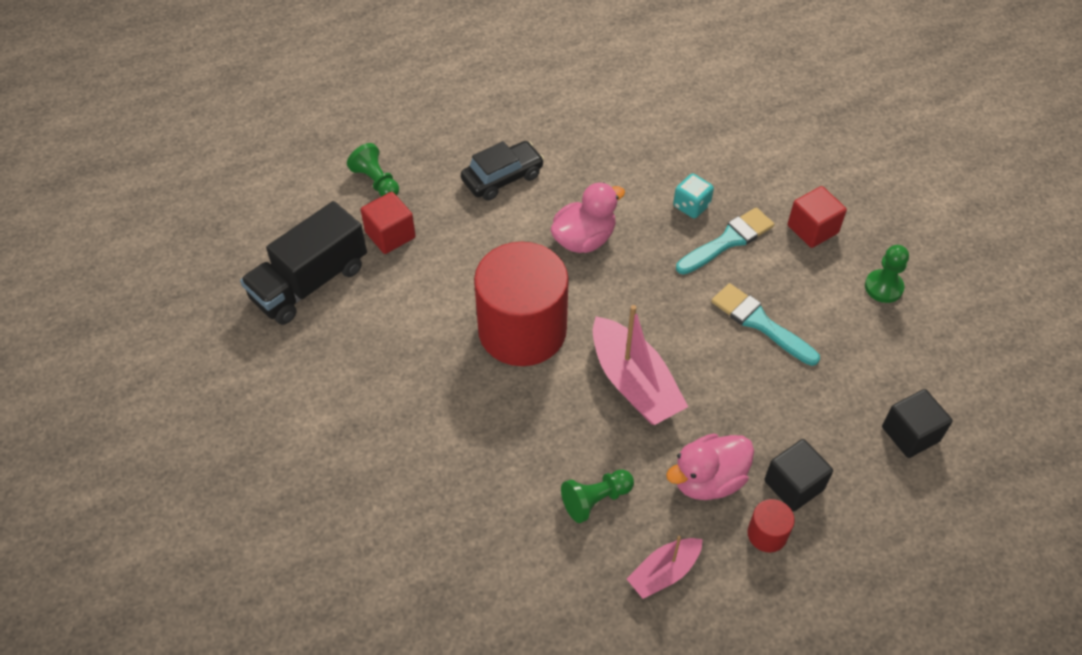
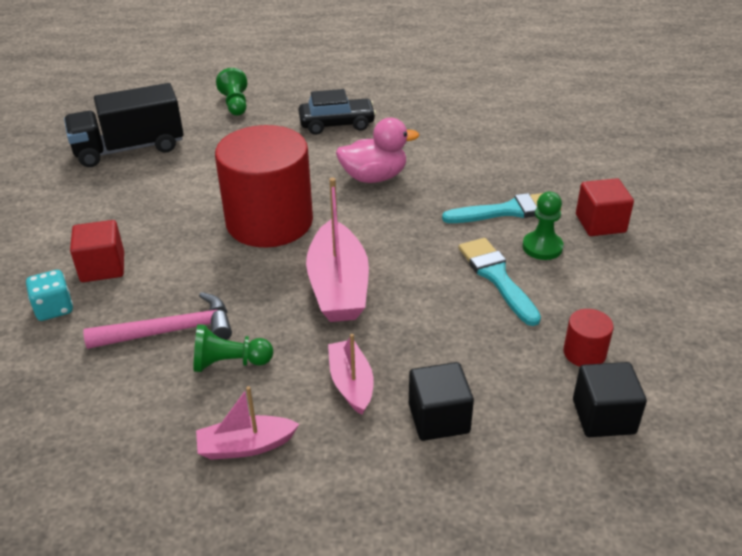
camera: 25 degrees right, 15 degrees down
(390, 235) = (217, 136): red cube -> red cube (102, 267)
(521, 488) = (171, 331): none -> pink hammer
(691, 206) = (490, 179): turquoise dice -> turquoise dice (54, 308)
(708, 480) = (351, 383): pink duck -> pink boat
(767, 534) = (378, 451): red cylinder -> red cylinder (584, 353)
(883, 287) = (649, 285): green pawn -> green pawn (542, 247)

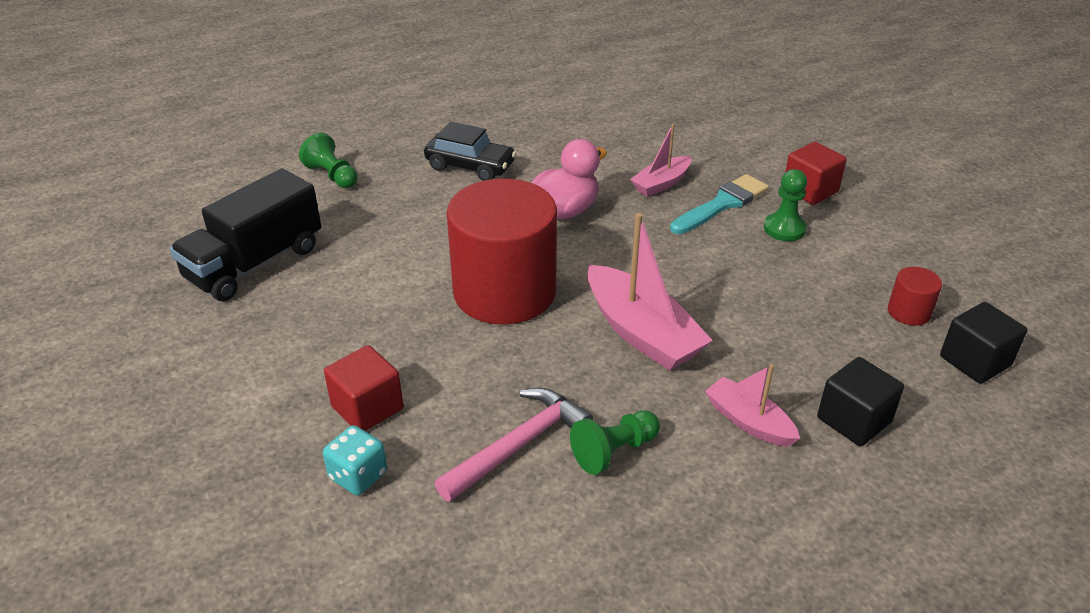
camera: 30 degrees left, 0 degrees up
(246, 446) = (715, 525): pink boat -> pink boat (661, 183)
(337, 124) = (470, 166): black car -> black car turned 60 degrees clockwise
(496, 277) = (774, 270): turquoise brush -> none

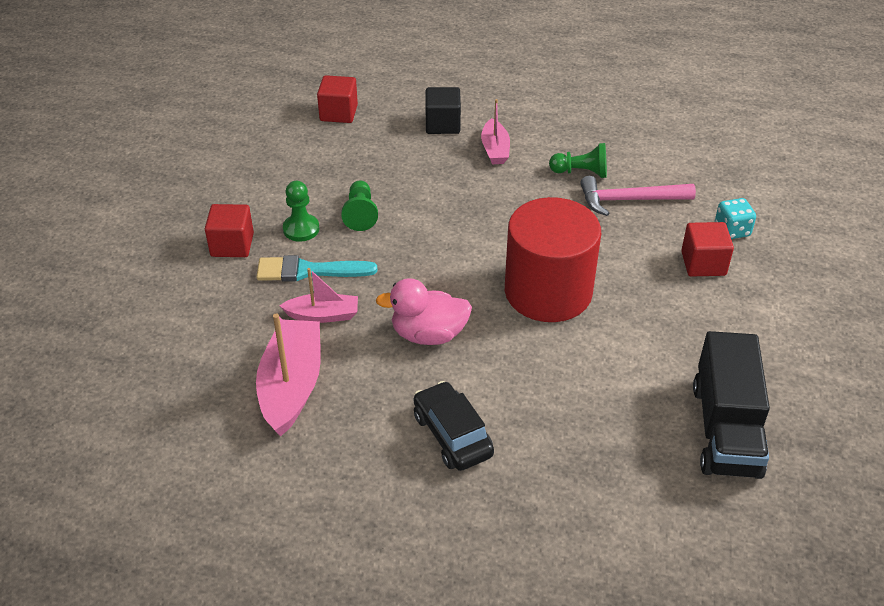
camera: 140 degrees left, 5 degrees up
(255, 263) = (725, 429): black truck -> black truck turned 105 degrees clockwise
(332, 176) = (592, 507): green pawn -> green pawn (360, 214)
(641, 332) = (491, 218): pink boat -> pink boat (291, 386)
(909, 312) = (325, 147): red cylinder -> none
(975, 361) = (338, 113): black cube -> red cube

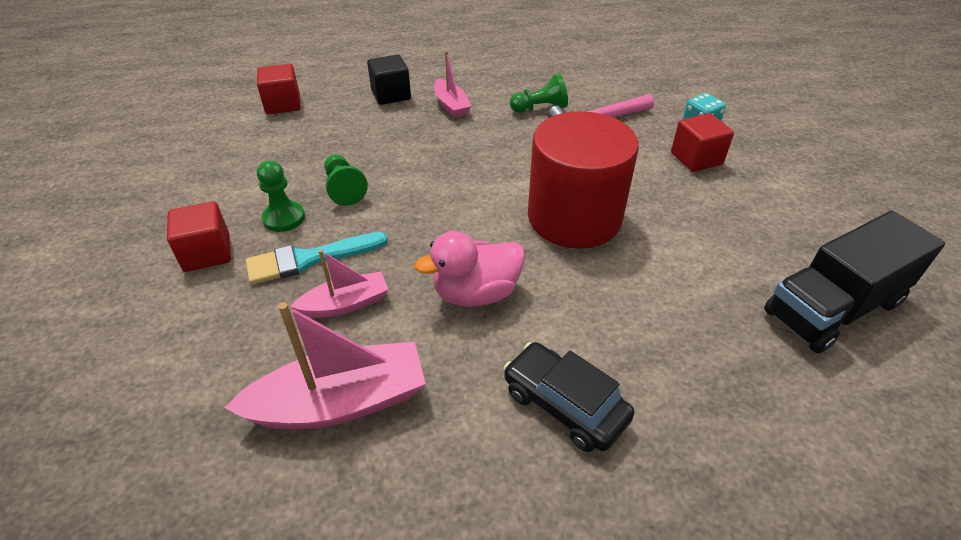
camera: 20 degrees left, 0 degrees up
(291, 386) = (340, 402): pink boat -> pink boat turned 90 degrees clockwise
(725, 429) = (833, 308): black truck -> black truck turned 75 degrees clockwise

